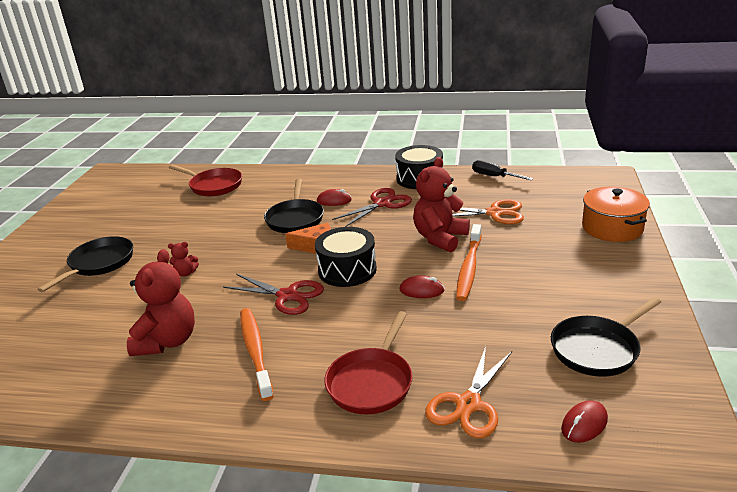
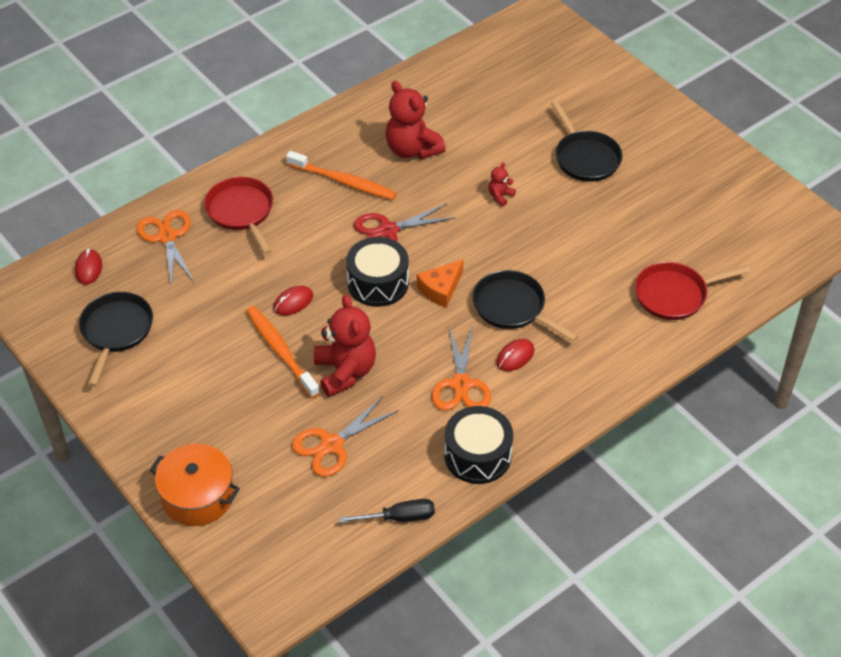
camera: 130 degrees right, 20 degrees up
(382, 204) = (461, 384): red scissors -> orange scissors

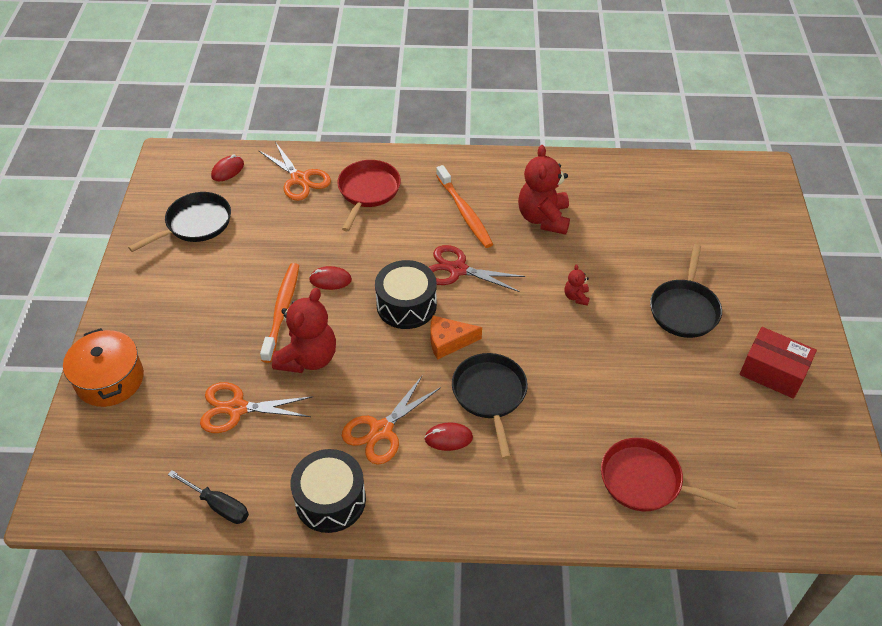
camera: 40 degrees right, 0 degrees up
(167, 237) = (300, 179): orange scissors -> orange scissors turned 120 degrees clockwise
(500, 196) = (576, 297): red teddy bear -> red teddy bear turned 75 degrees counterclockwise
(685, 166) = (772, 372): none -> red box

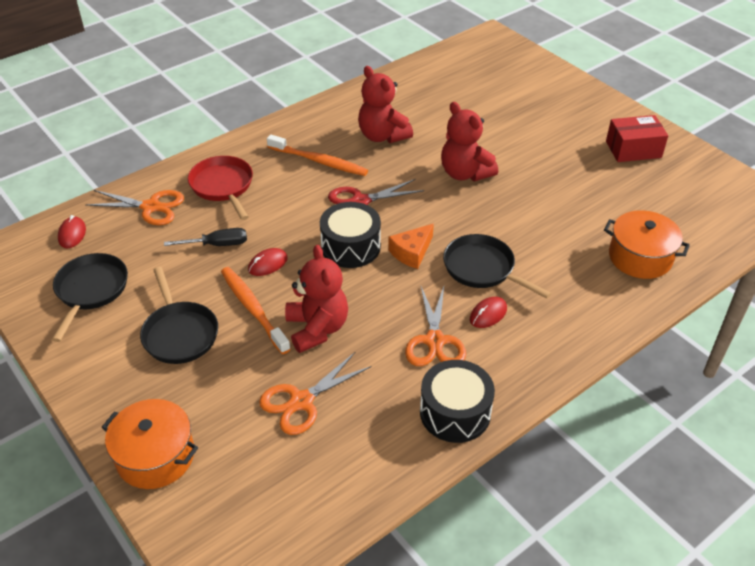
camera: 40 degrees left, 5 degrees down
(218, 505) = (372, 479): black screwdriver -> black screwdriver (217, 244)
(576, 297) = (465, 173): red teddy bear -> red teddy bear, size x2.20
(646, 481) = (640, 257): red pan -> orange pot
(684, 309) = (541, 142): black pan -> black pan (179, 333)

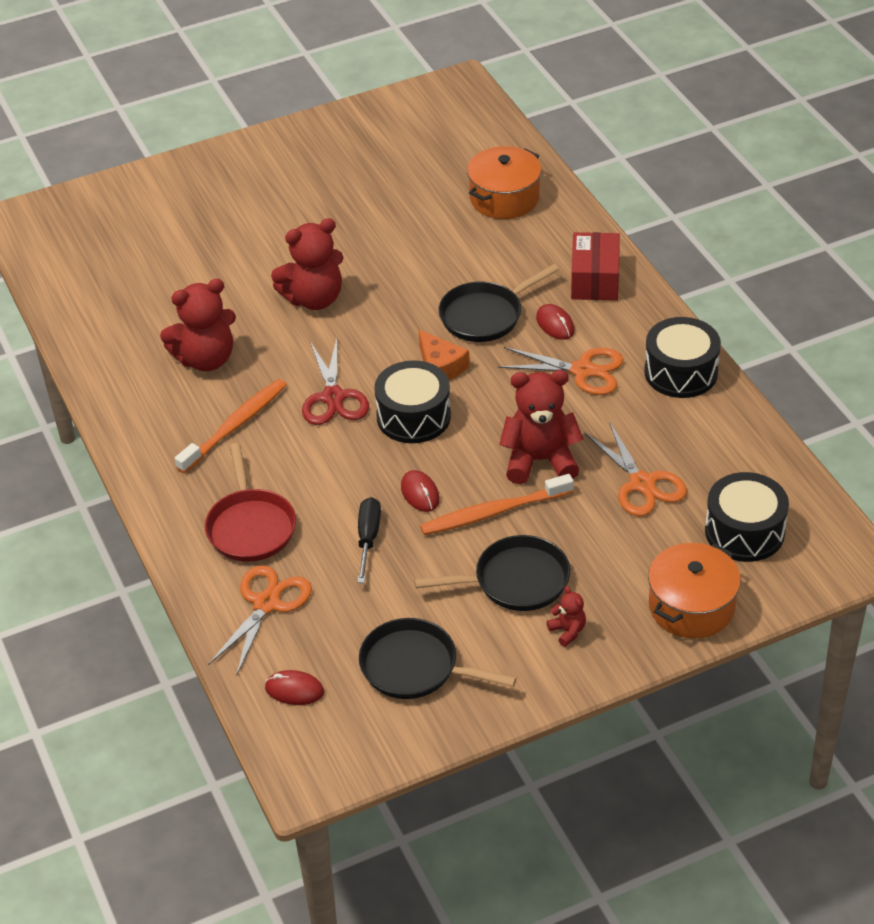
camera: 75 degrees left, 0 degrees up
(126, 374) = (567, 631): none -> red teddy bear
(223, 186) = (250, 526): red pan -> red pan turned 90 degrees counterclockwise
(251, 488) = (744, 532): none -> black drum
(633, 149) = (325, 156): red box -> red box (595, 280)

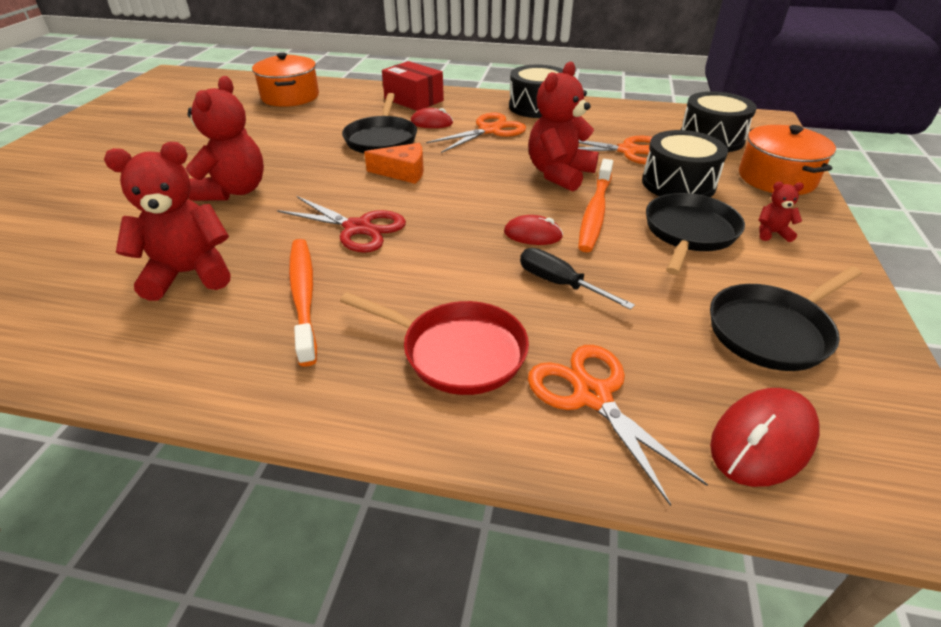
camera: 55 degrees left, 5 degrees down
(206, 359) = (189, 274): red teddy bear -> red teddy bear turned 120 degrees counterclockwise
(294, 690) = (762, 440): red mouse -> red mouse, size x1.56
(413, 416) = (438, 202): black drum -> black drum (678, 184)

